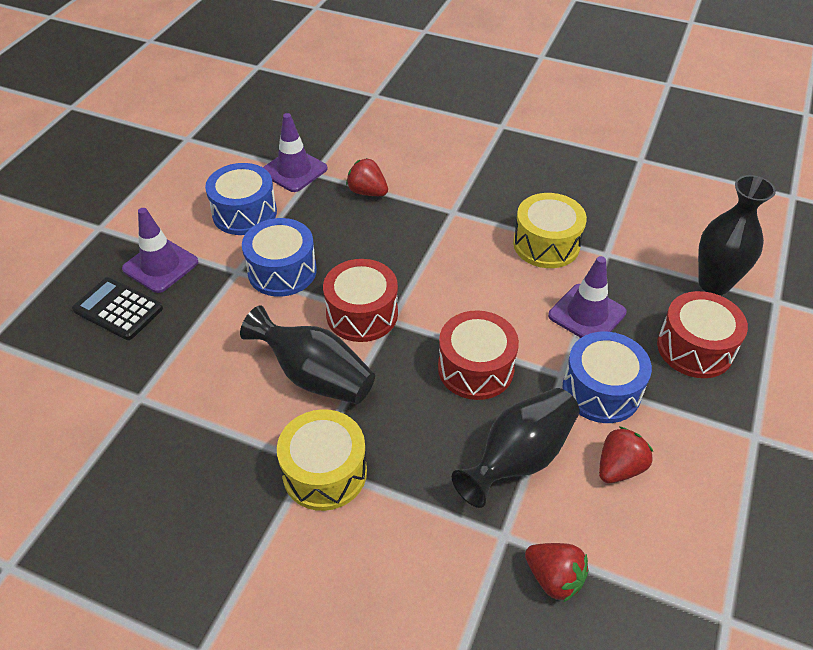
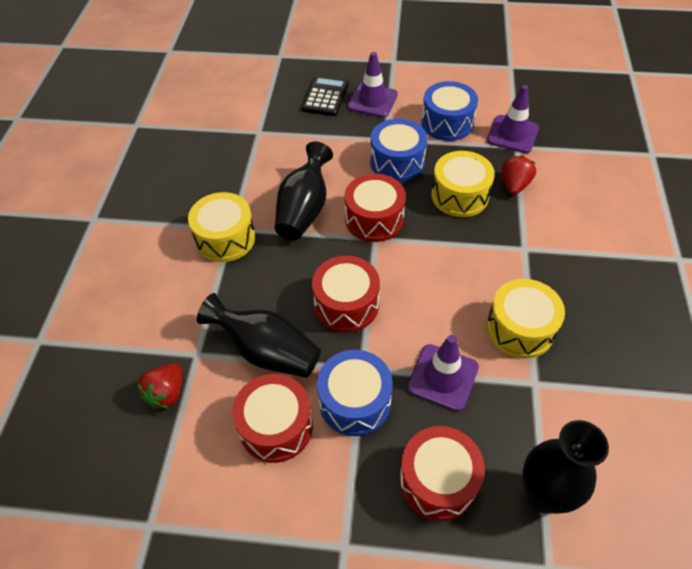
camera: 75 degrees right, 5 degrees up
(361, 235) = (459, 195): none -> yellow drum
(619, 468) = (276, 426): red strawberry -> red drum

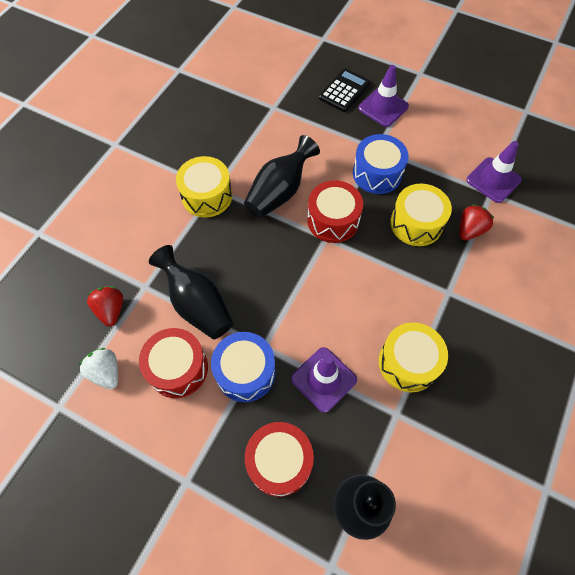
camera: 20 degrees right, 10 degrees up
(167, 393) = (111, 310): red strawberry -> red strawberry turned 120 degrees clockwise
(192, 463) = (106, 372): none -> white strawberry
(346, 304) = (276, 288): red drum -> none
(447, 123) = (439, 150): blue drum -> none

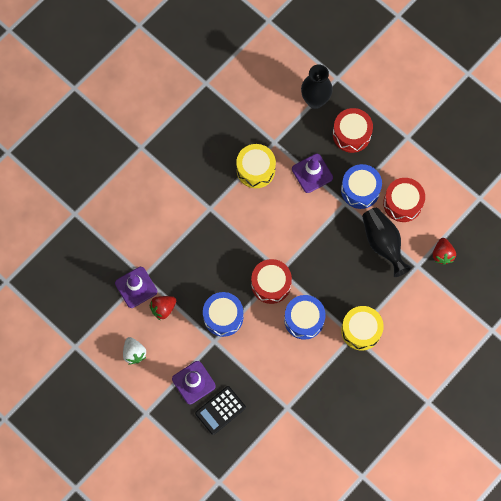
camera: 165 degrees left, 10 degrees up
(106, 372) = (448, 212): white strawberry -> white strawberry (134, 353)
(279, 192) = (304, 319): black vase -> blue drum
(416, 223) = (210, 265): yellow drum -> none
(470, 230) = (174, 250): red strawberry -> red strawberry (163, 308)

